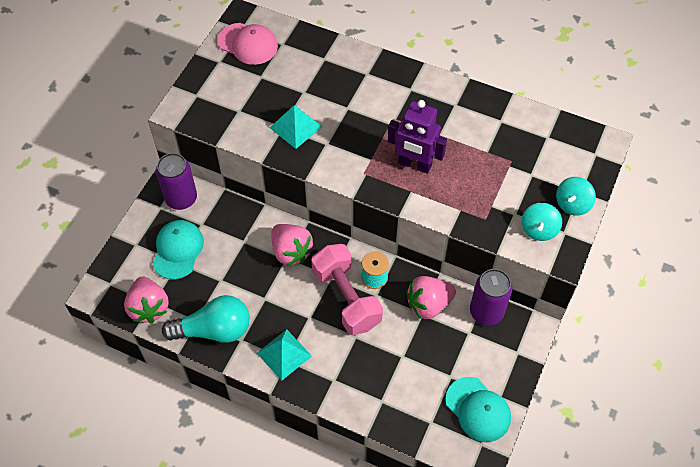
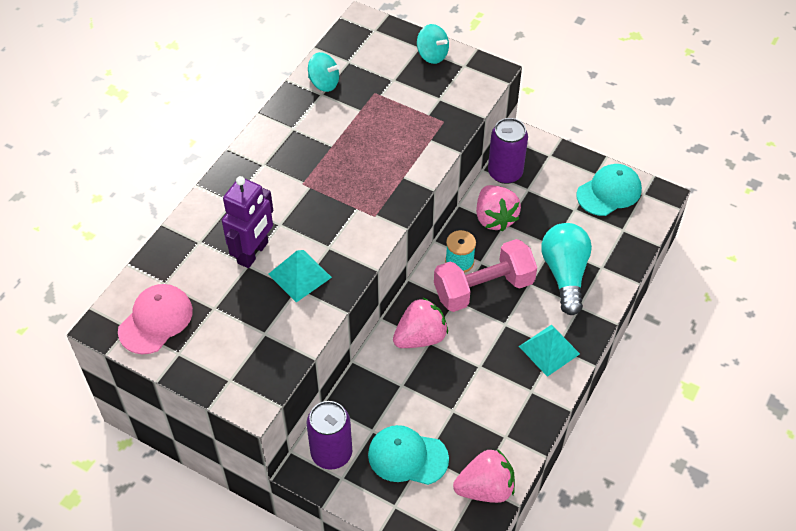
camera: 85 degrees left, 5 degrees down
(214, 330) = (517, 418): turquoise light bulb -> turquoise light bulb (565, 274)
(414, 164) = (369, 171): purple robot -> purple robot (253, 253)
(538, 229) = (459, 83): turquoise spinning top -> turquoise spinning top (324, 83)

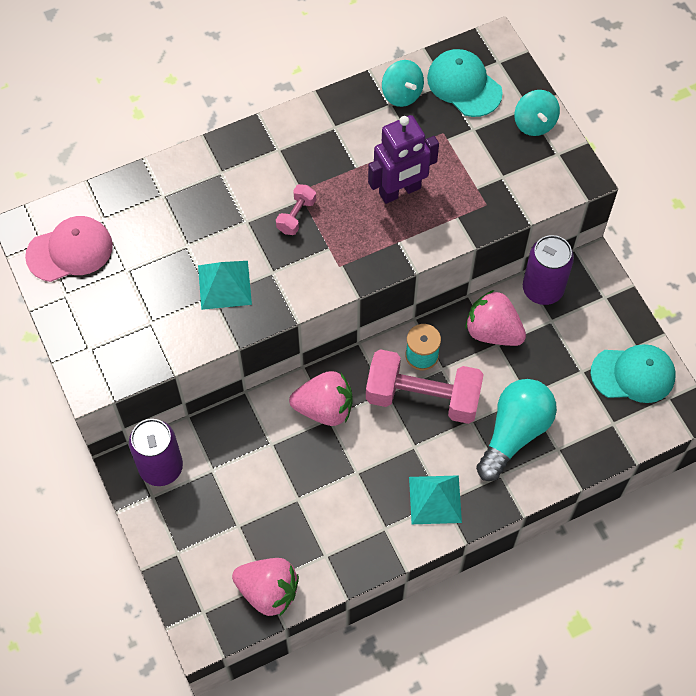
camera: 35 degrees right, 10 degrees up
(253, 253) = (201, 236): purple robot -> purple robot (400, 191)
(314, 200) = (296, 216): none -> pink dumbbell
(407, 456) = (223, 515): turquoise cap -> turquoise cap (464, 85)
(495, 218) = (493, 331): pink strawberry -> pink strawberry turned 105 degrees clockwise

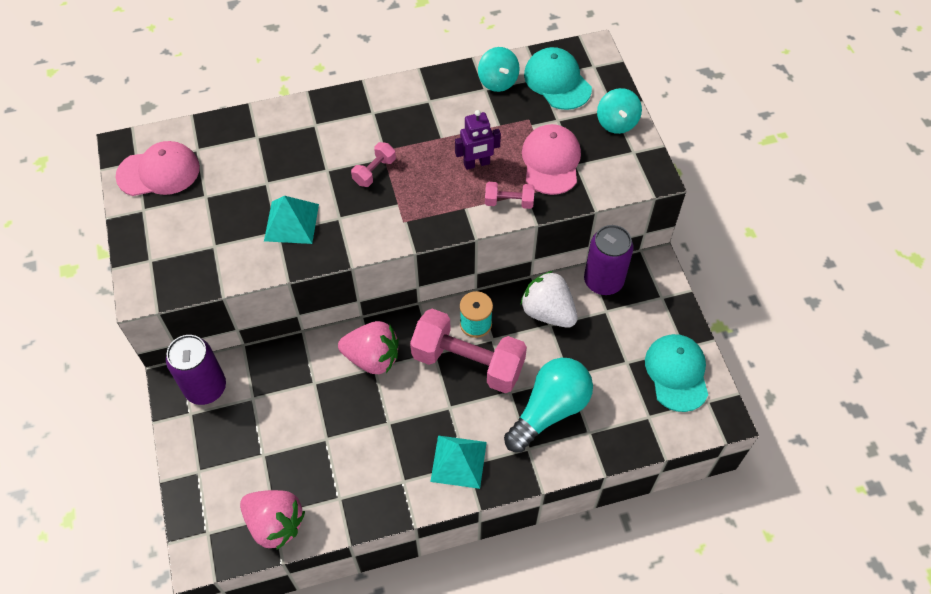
camera: 10 degrees right, 5 degrees down
(400, 191) = (476, 164): purple robot -> purple robot, size x0.65
(442, 228) = (509, 202): none -> pink dumbbell
(475, 177) = (551, 161): none -> pink cap
(493, 331) = (548, 312): pink strawberry -> white strawberry
(633, 374) = (677, 373): turquoise cap -> turquoise cap turned 105 degrees counterclockwise

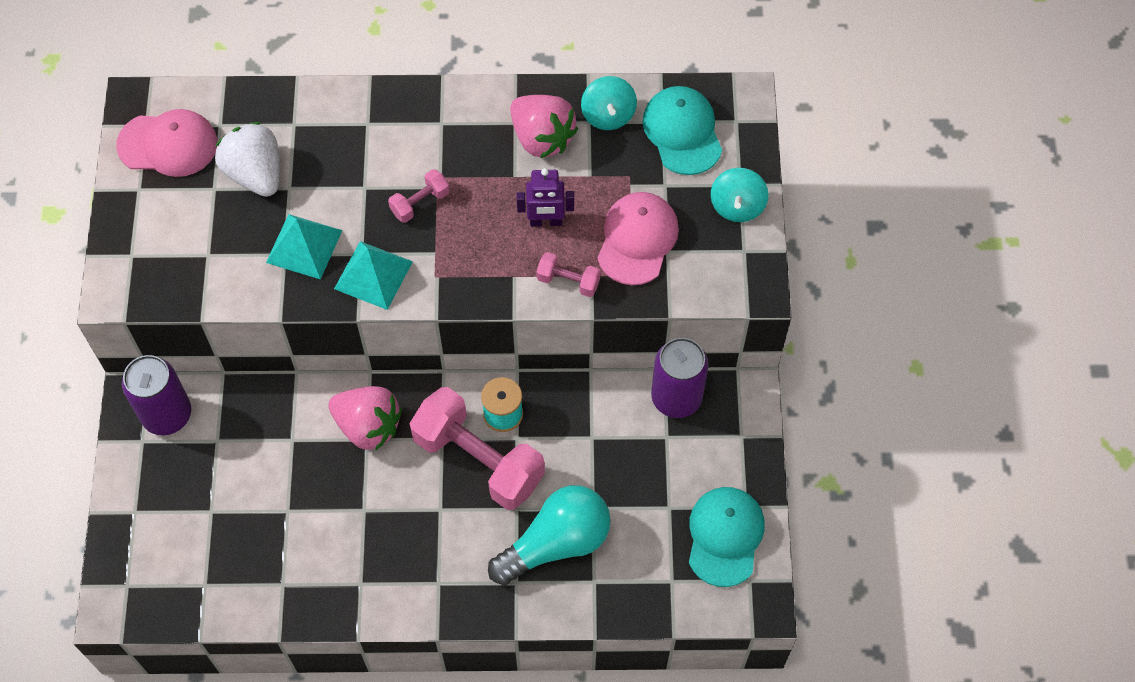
camera: 15 degrees right, 5 degrees up
(275, 524) = (203, 595): pink strawberry -> pink strawberry (542, 138)
(458, 461) = (430, 576): turquoise pyramid -> turquoise pyramid (373, 275)
(548, 312) = (595, 421): white strawberry -> white strawberry (255, 173)

